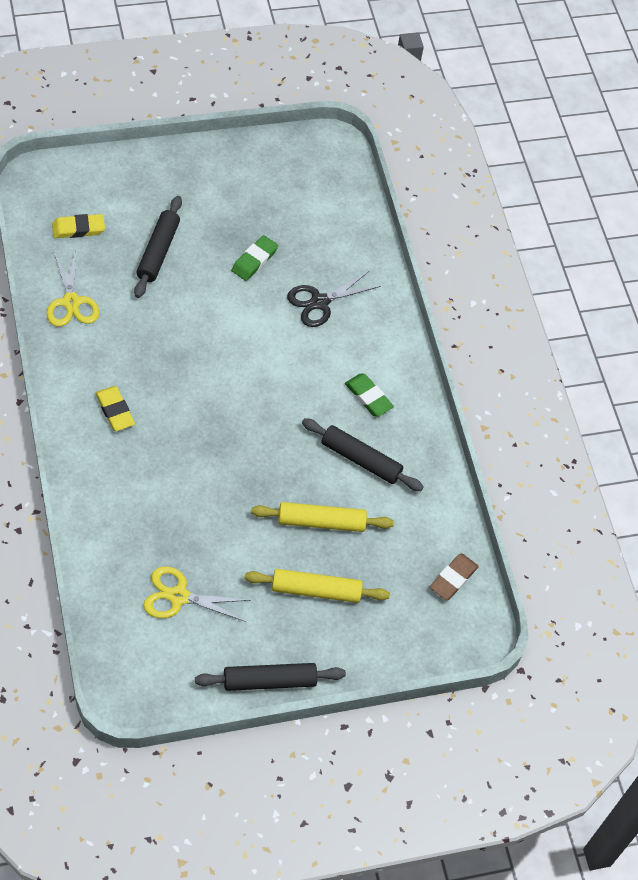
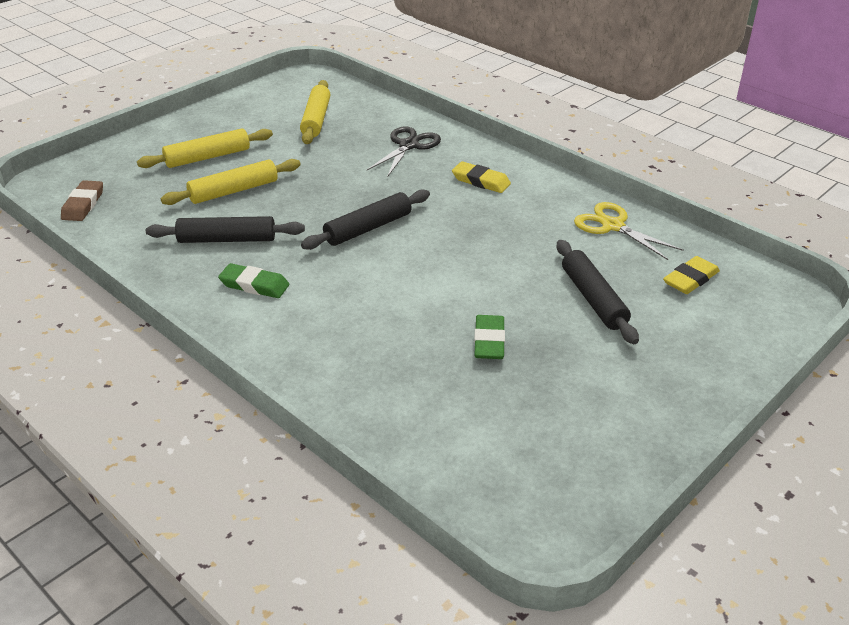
camera: 155 degrees right, 20 degrees down
(178, 596) = (316, 119): yellow scissors -> yellow rolling pin
(269, 681) = (210, 111): black rolling pin -> black rolling pin (368, 228)
(319, 302) = (378, 338): black scissors -> black scissors (409, 145)

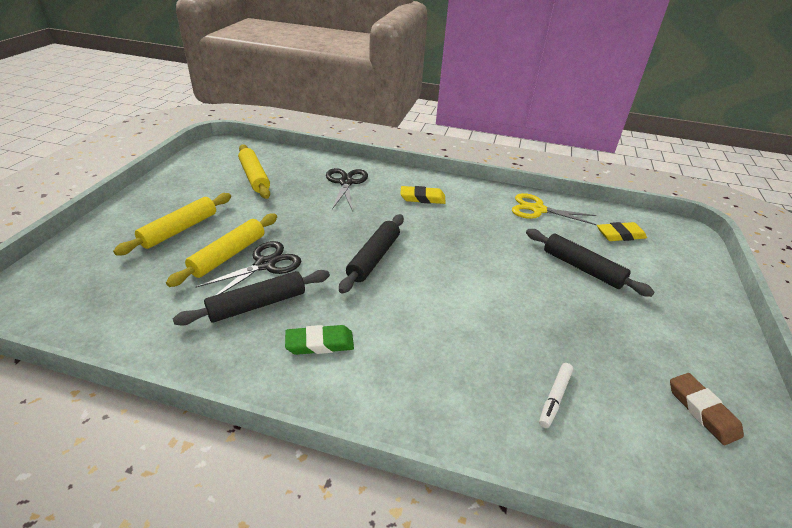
camera: 30 degrees left, 0 degrees up
(83, 204) = (73, 311): brown eraser -> brown eraser (702, 411)
(260, 207) = (265, 264): none -> black scissors
(425, 392) = (554, 398): none -> white marker
(489, 341) = (553, 329): green eraser -> none
(690, 279) = (620, 235): yellow eraser -> yellow eraser turned 60 degrees clockwise

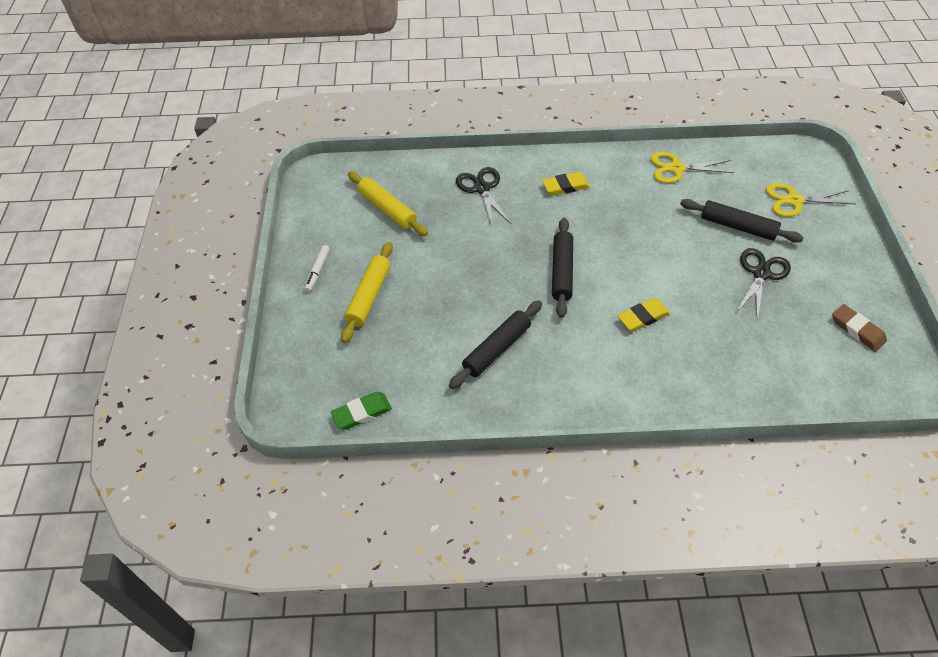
camera: 15 degrees left, 15 degrees up
(228, 255) = (435, 309): yellow rolling pin -> none
(265, 264) = (474, 308): black scissors -> black scissors (761, 273)
(320, 343) = (568, 366): green eraser -> green eraser (362, 413)
(554, 398) = (757, 353): white marker -> white marker (317, 271)
(620, 235) = (757, 177): yellow eraser -> yellow eraser (643, 317)
(655, 262) = (793, 200): none -> yellow scissors

